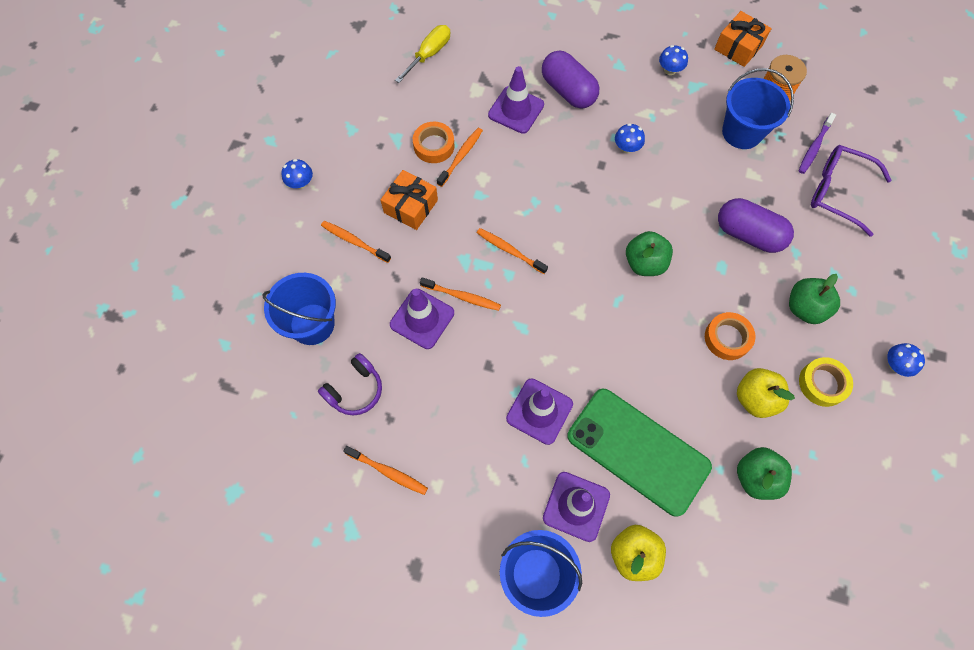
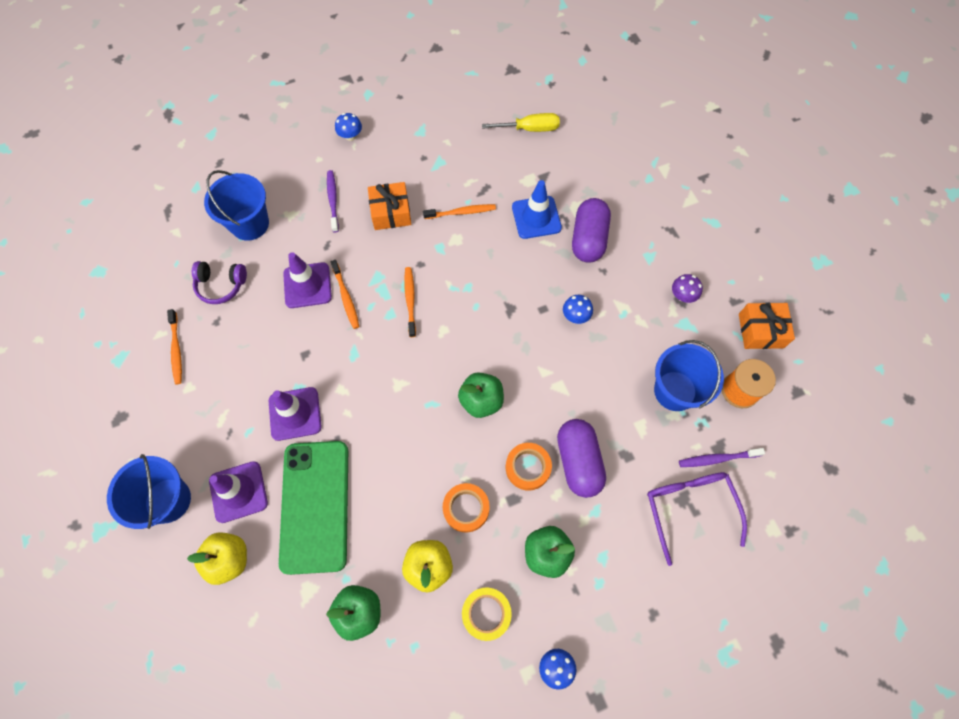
camera: 50 degrees right, 0 degrees up
(354, 241) = (333, 200): orange toothbrush -> purple toothbrush
(434, 146) = (454, 189): orange tape -> orange tape (528, 467)
(516, 110) = (536, 217): purple traffic cone -> blue traffic cone
(670, 70) = (682, 295): blue mushroom -> purple mushroom

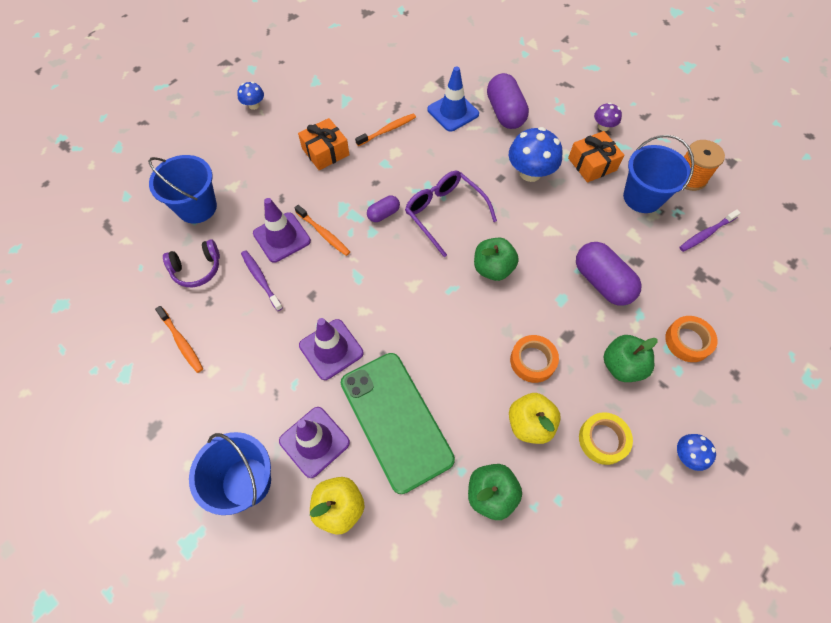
camera: 25 degrees left, 5 degrees down
(333, 200) = (266, 160): purple toothbrush -> purple toothbrush (261, 279)
(410, 300) = (383, 214): orange toothbrush -> purple capsule
(528, 467) = (564, 305): orange tape -> orange tape (688, 341)
(530, 129) = (408, 50): yellow screwdriver -> none
(575, 316) = (530, 172): blue mushroom -> blue mushroom, size x1.87
(689, 508) = (709, 279): purple glasses -> purple glasses (444, 213)
(760, 331) = (677, 129): orange gift -> orange gift (592, 164)

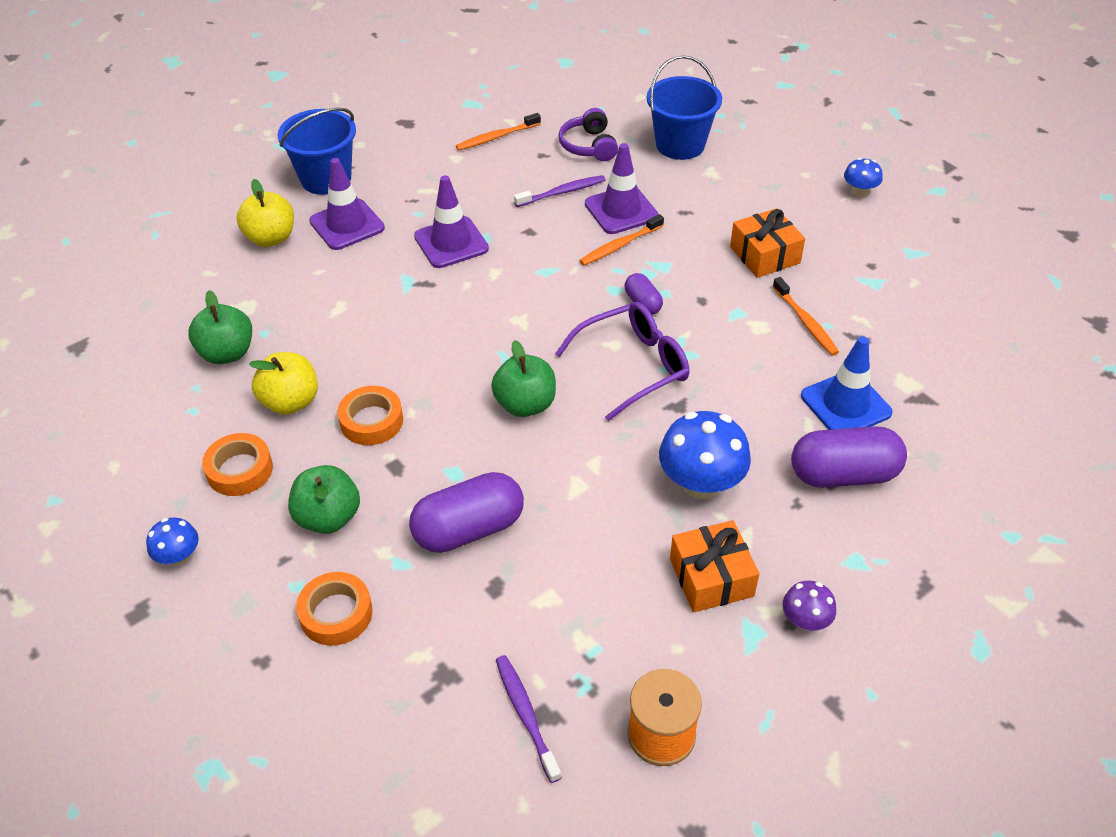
camera: 100 degrees right, 15 degrees down
(396, 420) = (344, 287): green phone -> none
(603, 440) = (239, 470): yellow tape -> orange tape
(642, 197) = (625, 636): blue bucket -> none

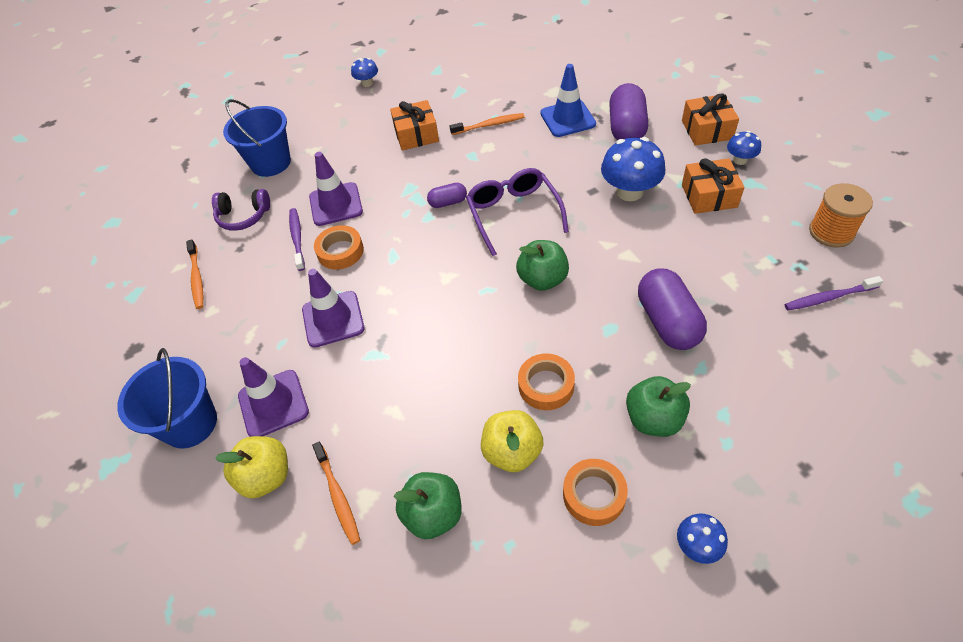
camera: 75 degrees left, 5 degrees up
(336, 613) = (753, 413): orange tape -> orange tape (340, 251)
(619, 246) = (378, 209): orange toothbrush -> orange toothbrush (338, 496)
(805, 620) = (740, 160): purple mushroom -> blue mushroom
(870, 578) = (707, 130): none -> orange gift

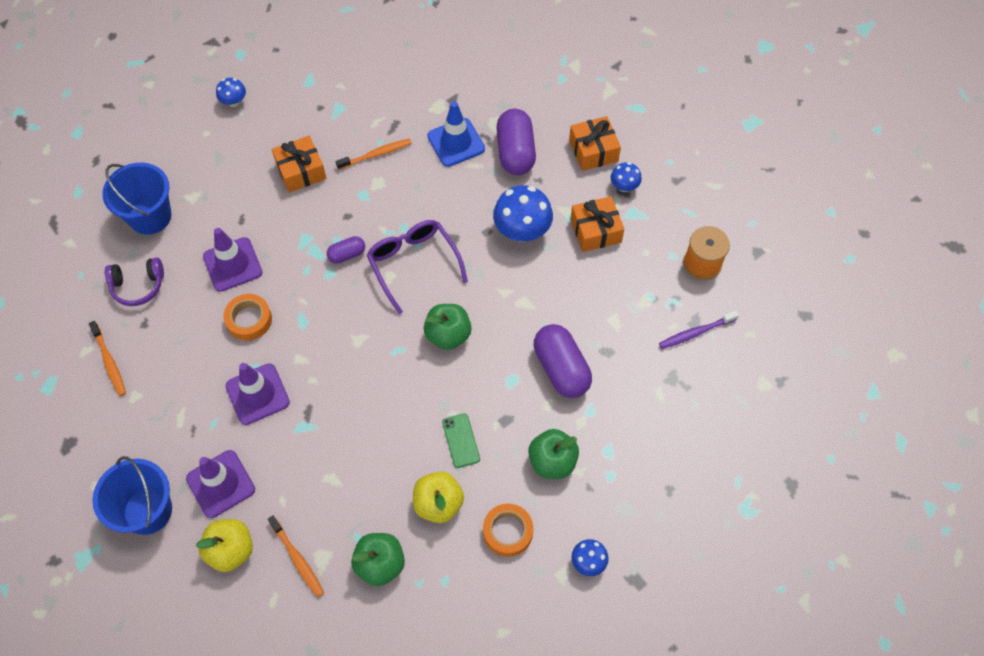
camera: 15 degrees left, 10 degrees up
(297, 238) = (201, 308): purple toothbrush -> none
(546, 385) = (461, 440): orange tape -> green phone

